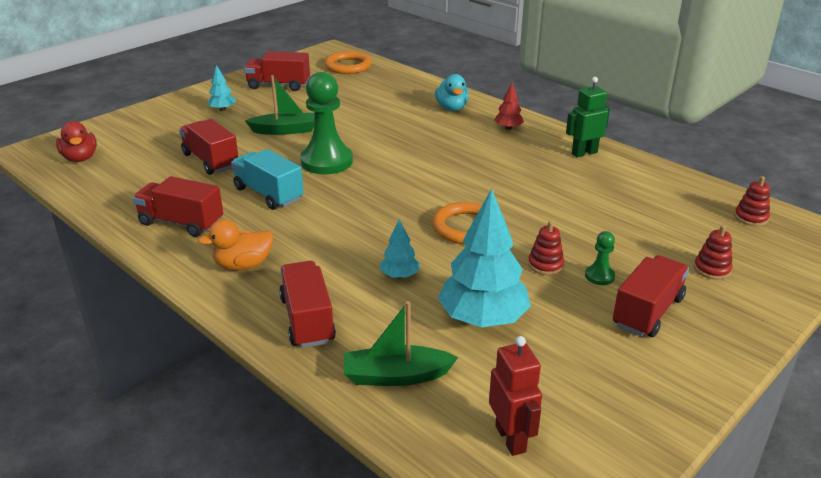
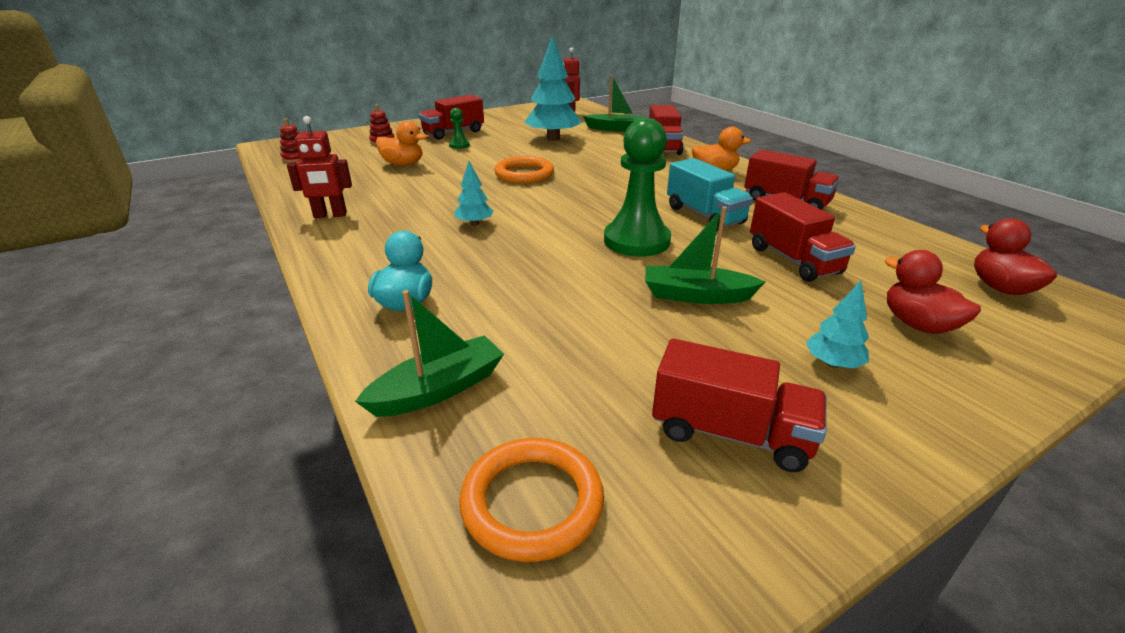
camera: 165 degrees left, 0 degrees up
(161, 131) = (918, 324): none -> red duck
(399, 275) = (595, 157): turquoise tree -> turquoise tree (474, 223)
(402, 83) = (438, 389): none -> green boat
(508, 128) = (368, 256): red tree -> none
(545, 265) = (487, 152): red stacking toy -> none
(584, 153) = (330, 215): green robot -> red robot
(617, 225) = (403, 164): none -> orange duck

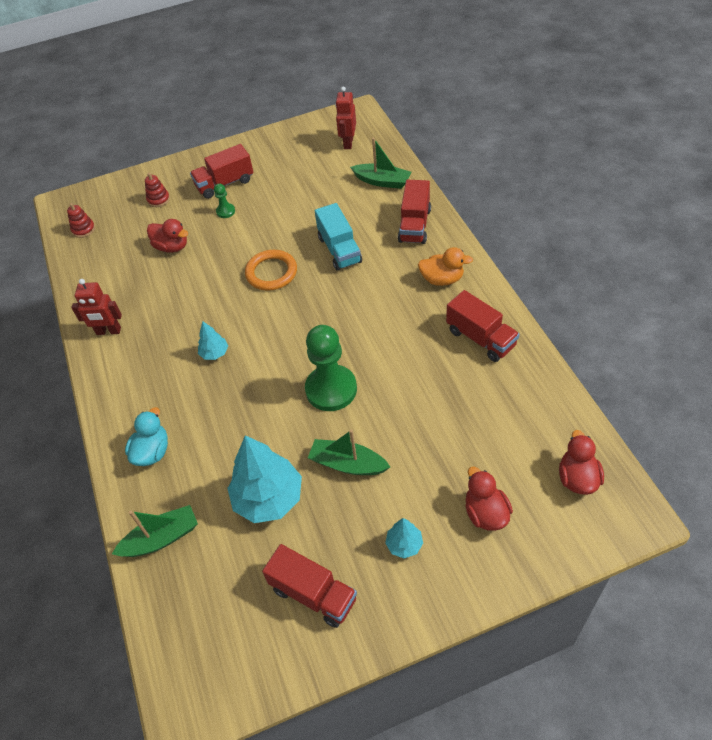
camera: 15 degrees right, 20 degrees up
(403, 164) = (172, 247): orange duck -> red duck
(532, 502) = (195, 626): orange ring -> none
(553, 138) = (315, 201): turquoise tree -> turquoise tree (269, 498)
(704, 215) = (400, 355): turquoise truck -> turquoise truck (339, 250)
(793, 260) = (440, 427): red truck -> none

